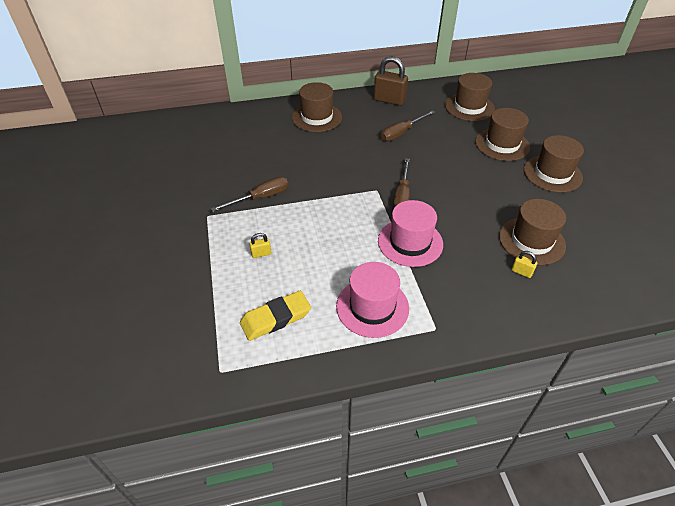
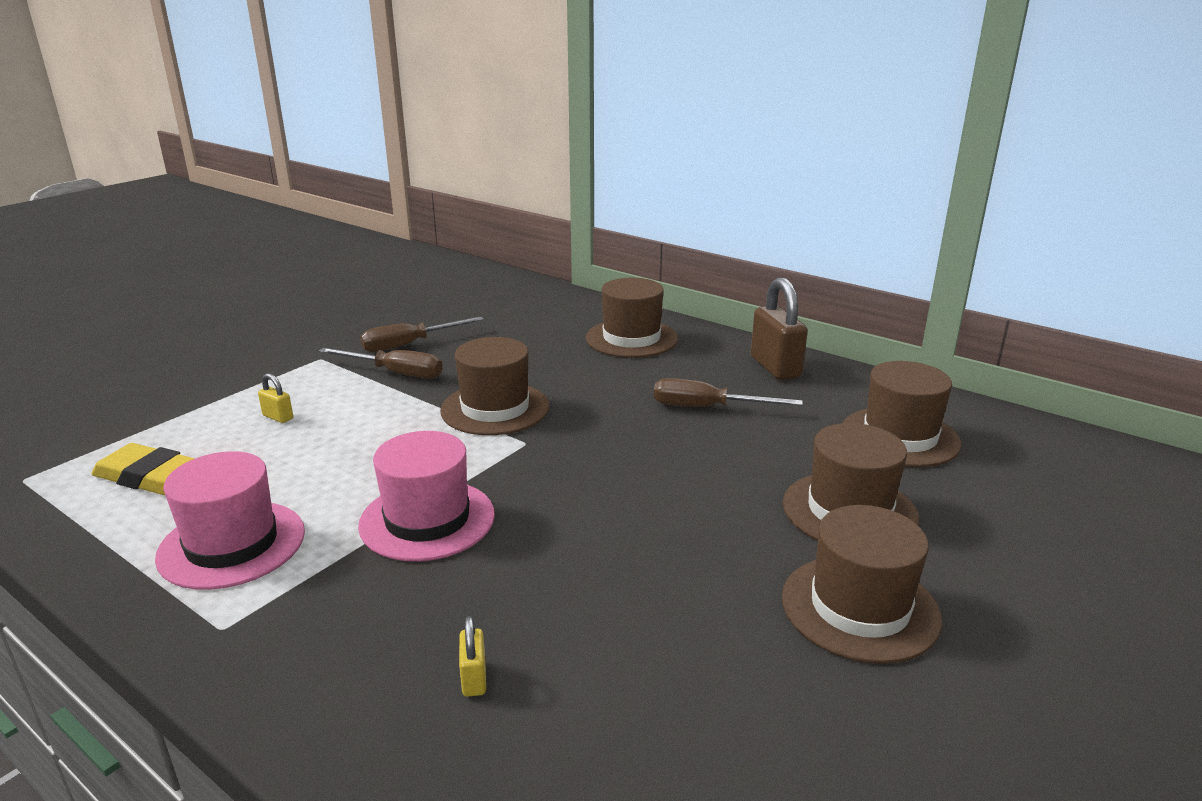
camera: 50 degrees right, 20 degrees down
(402, 196) = (540, 468): brown screwdriver -> brown screwdriver (409, 345)
(531, 241) = (590, 658): brown hat -> brown hat (495, 408)

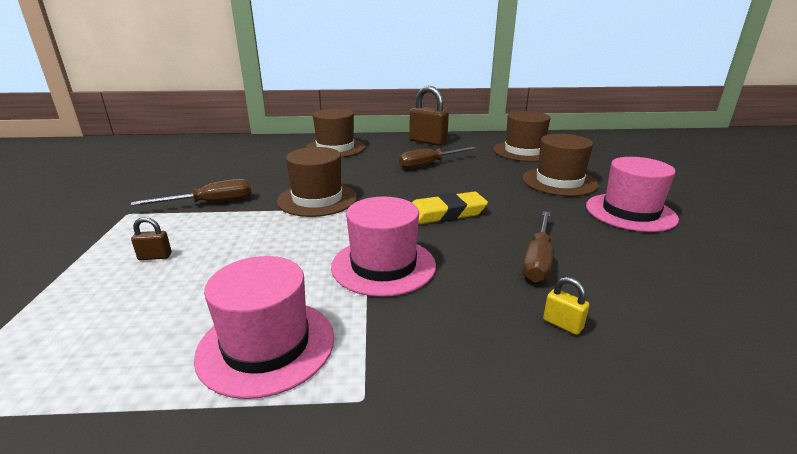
camera: 40 degrees left, 0 degrees up
(150, 477) = (92, 341): yellow eraser -> yellow eraser (445, 214)
(278, 417) = (155, 257): yellow padlock -> brown padlock
(409, 345) = (192, 186): brown screwdriver -> brown screwdriver (538, 260)
(860, 607) = (630, 212): brown hat -> pink hat

